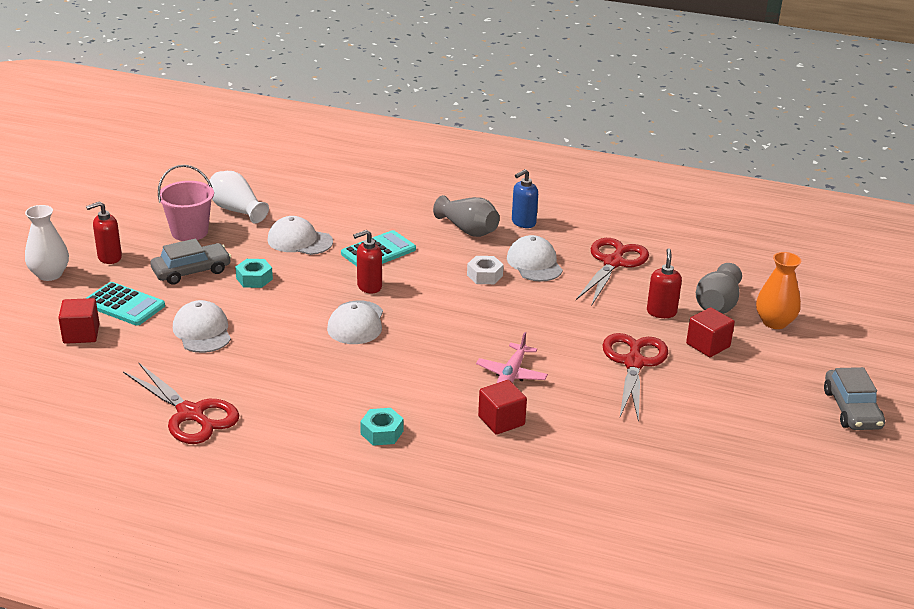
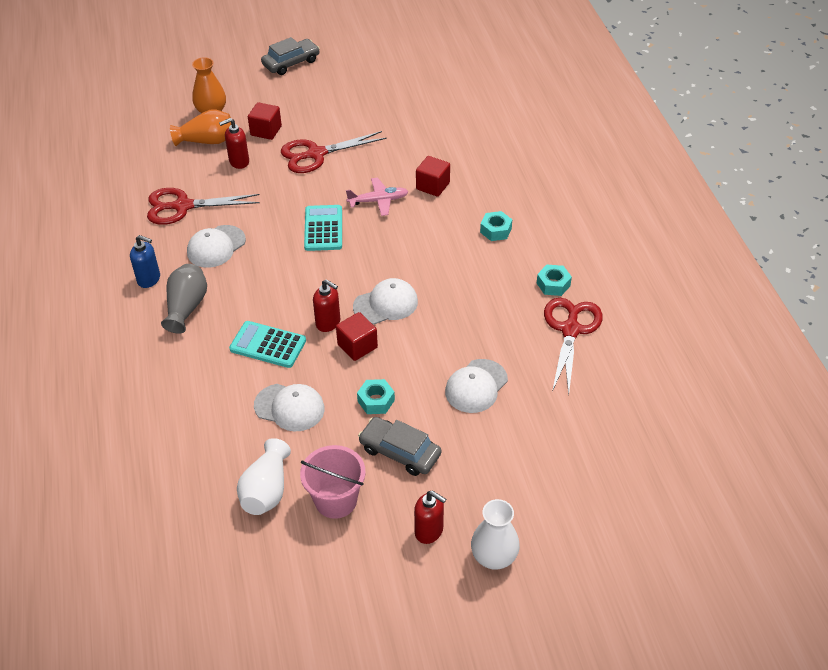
camera: 120 degrees left, 15 degrees up
(81, 334) = (550, 461): red cube -> red cube (357, 346)
(124, 305) = (488, 462): turquoise calculator -> turquoise calculator (323, 228)
(260, 433) = (553, 284): none -> turquoise nut
(299, 241) = (289, 407): white cap -> white cap turned 60 degrees counterclockwise
(484, 275) = (257, 266): white nut -> none
(717, 304) = (207, 141): grey vase -> orange vase

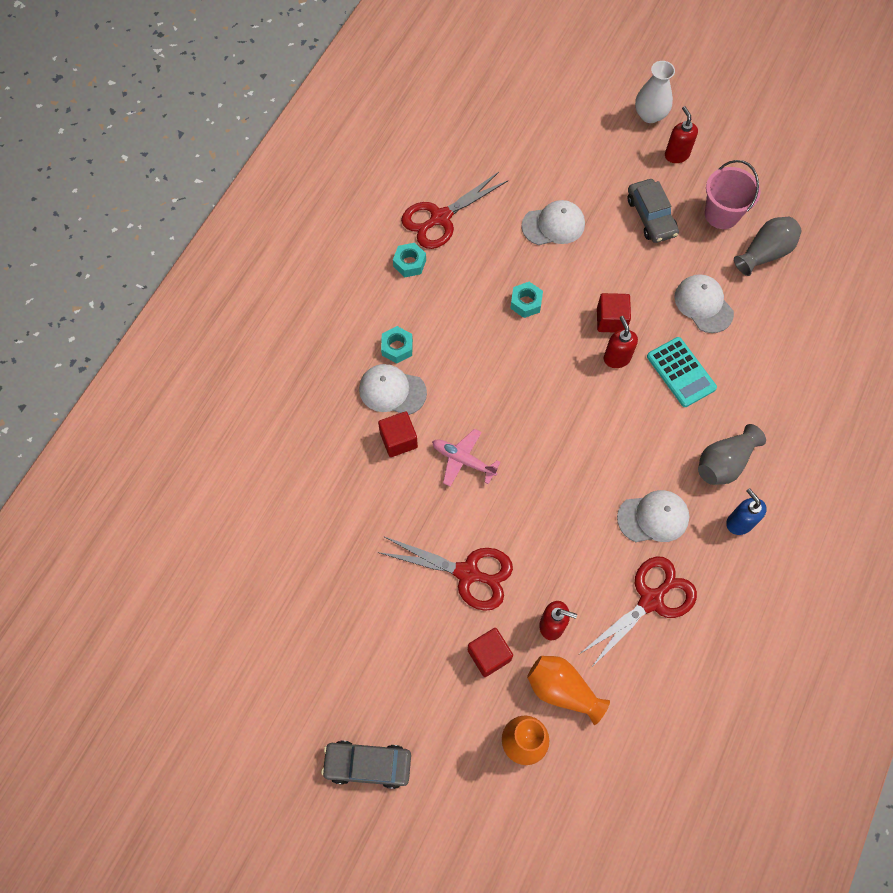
camera: 140 degrees left, 20 degrees up
(183, 206) = (651, 600): red scissors -> red scissors turned 75 degrees counterclockwise
(266, 490) = (765, 253): white vase -> grey vase
(323, 228) = (540, 464): turquoise calculator -> none
(376, 401) = (635, 265): turquoise nut -> turquoise nut (526, 303)
(386, 304) = (556, 342): white cap -> white cap (392, 391)

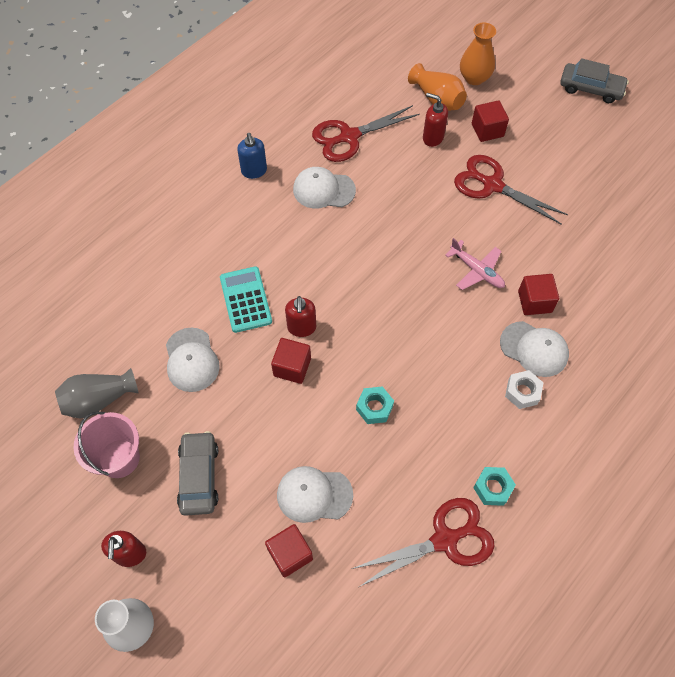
camera: 165 degrees left, 5 degrees down
(397, 347) = (522, 392): turquoise nut -> white nut
(557, 182) = (290, 554): none -> red cube
(724, 463) = (244, 216): grey vase -> none

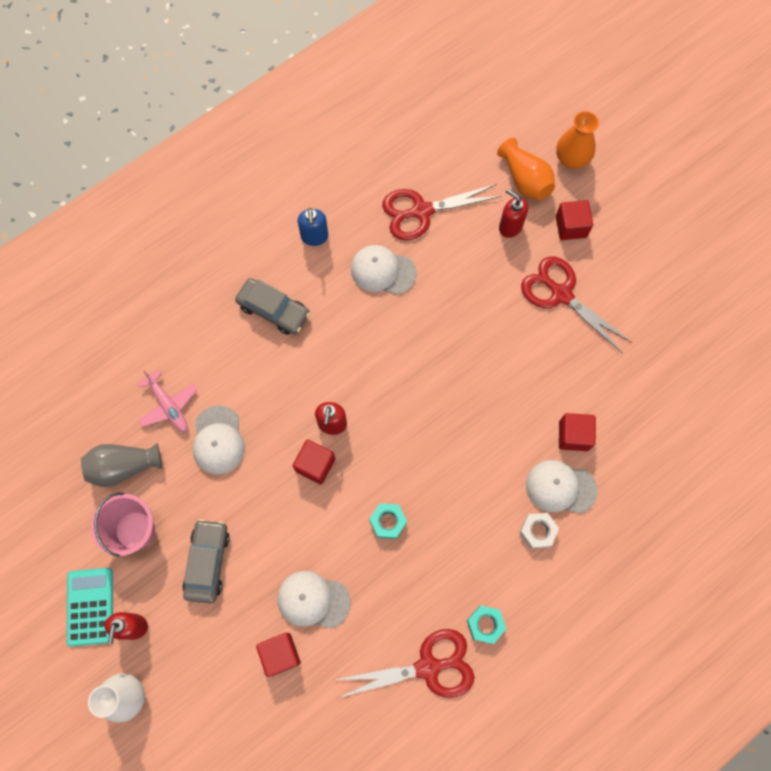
camera: 10 degrees right, 10 degrees up
(245, 300) = (281, 384): turquoise calculator -> turquoise calculator (90, 606)
(476, 270) = (522, 390): pink plane -> pink plane (168, 405)
(534, 349) = (560, 487): white cap -> white cap turned 150 degrees clockwise
(591, 88) = (697, 192): grey car -> grey car (273, 310)

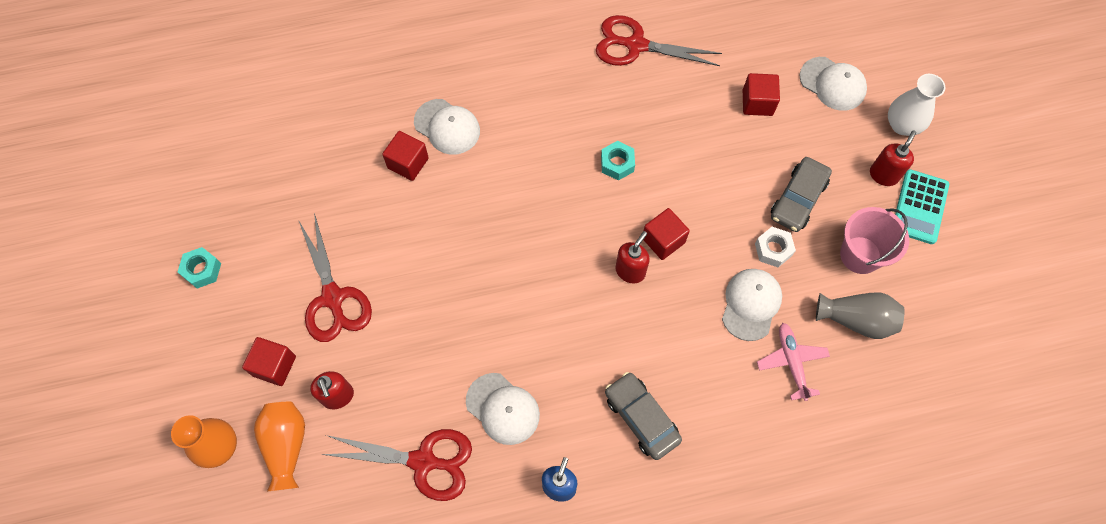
camera: 155 degrees left, 5 degrees down
(313, 600) = (712, 130): white cap -> white cap (832, 84)
(485, 624) = (573, 55): turquoise nut -> turquoise nut (202, 270)
(537, 531) = (488, 102): white nut -> white nut (773, 249)

